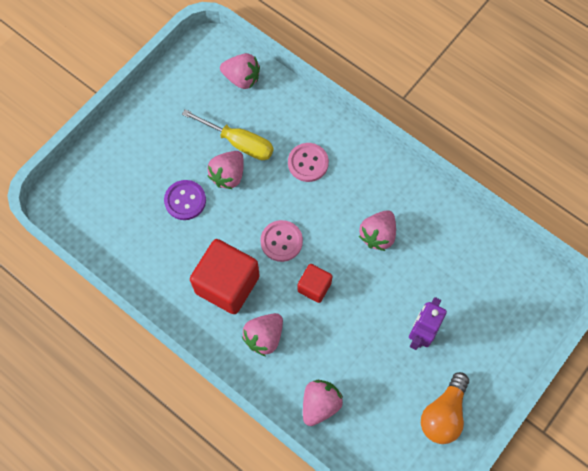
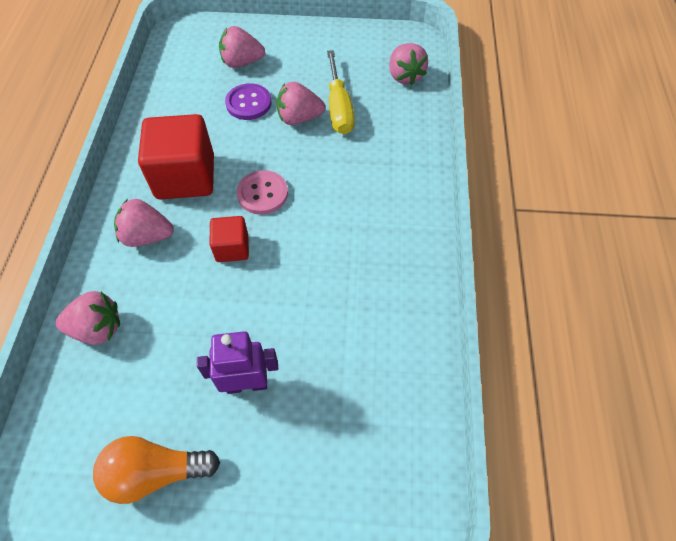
camera: 55 degrees right, 10 degrees down
(308, 163) = (365, 168): pink button -> none
(378, 235) = (335, 272): pink strawberry -> pink strawberry (242, 62)

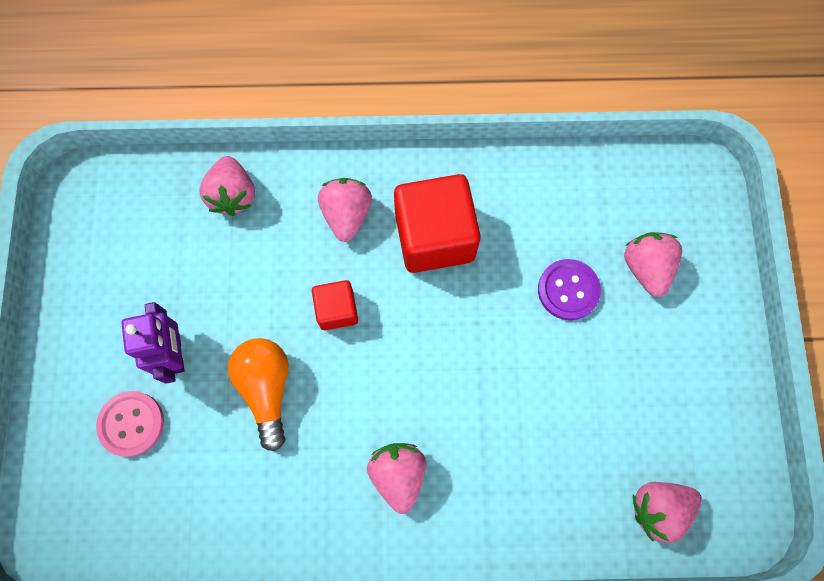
camera: 85 degrees right, 15 degrees up
(155, 472) = (91, 285): orange light bulb -> orange light bulb (266, 388)
(262, 193) = (418, 332): pink button -> pink button (131, 424)
(299, 118) = (550, 361): pink strawberry -> pink strawberry (398, 474)
(339, 107) = (578, 413): yellow screwdriver -> none

